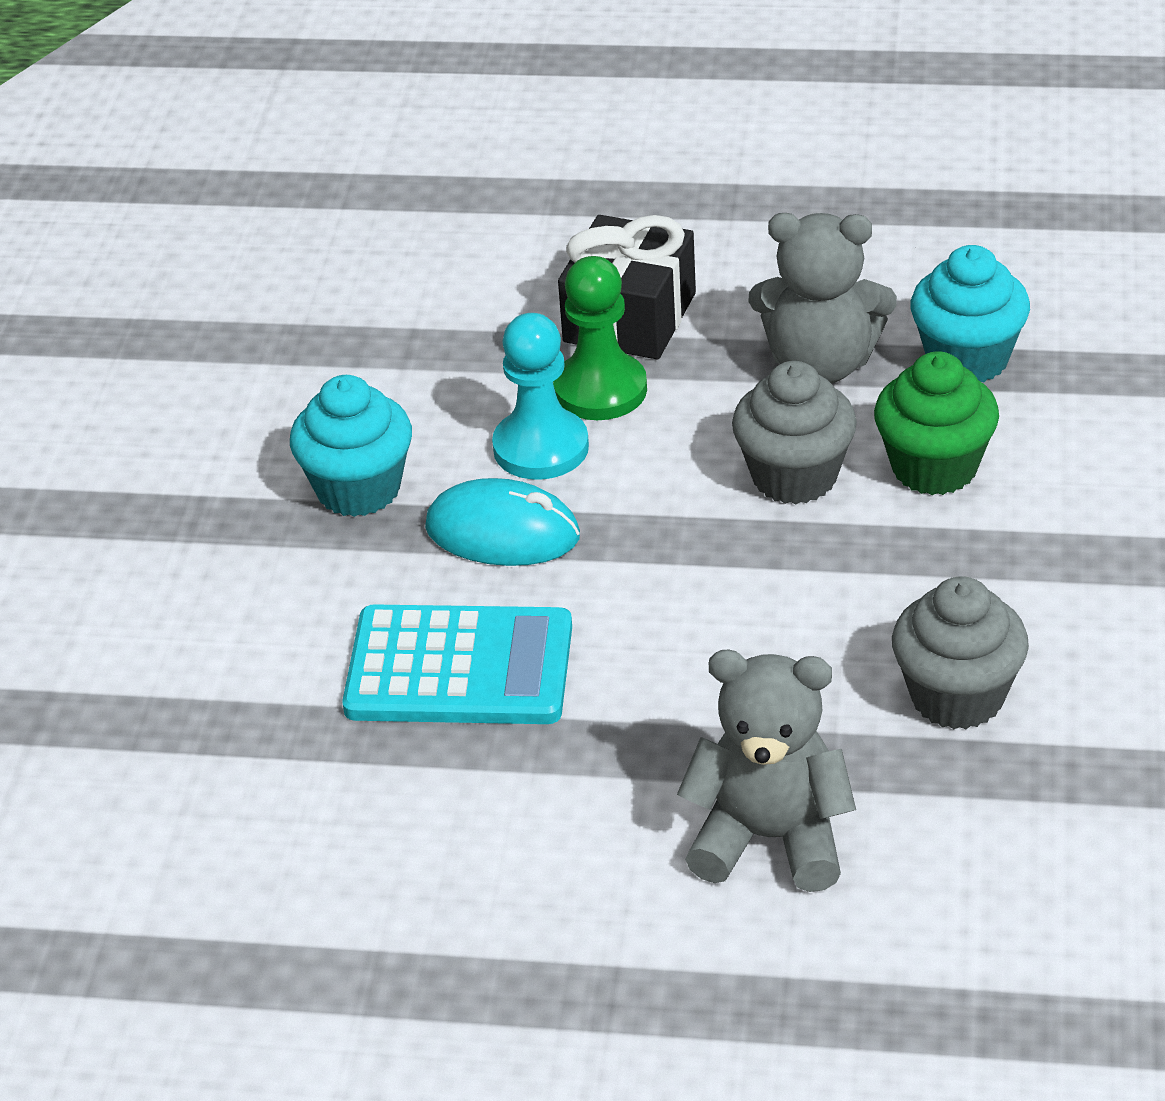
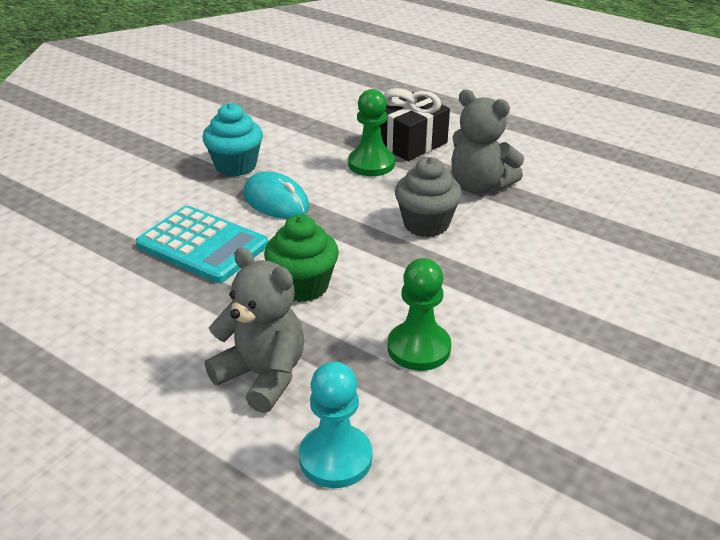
camera: 25 degrees right, 5 degrees down
(541, 448) = (324, 176): turquoise pawn -> turquoise pawn (335, 458)
(934, 467) = (497, 243): green cupcake -> green cupcake (303, 286)
(957, 696) = (419, 348): grey cupcake -> green pawn
(967, 359) = (553, 205): turquoise cupcake -> none

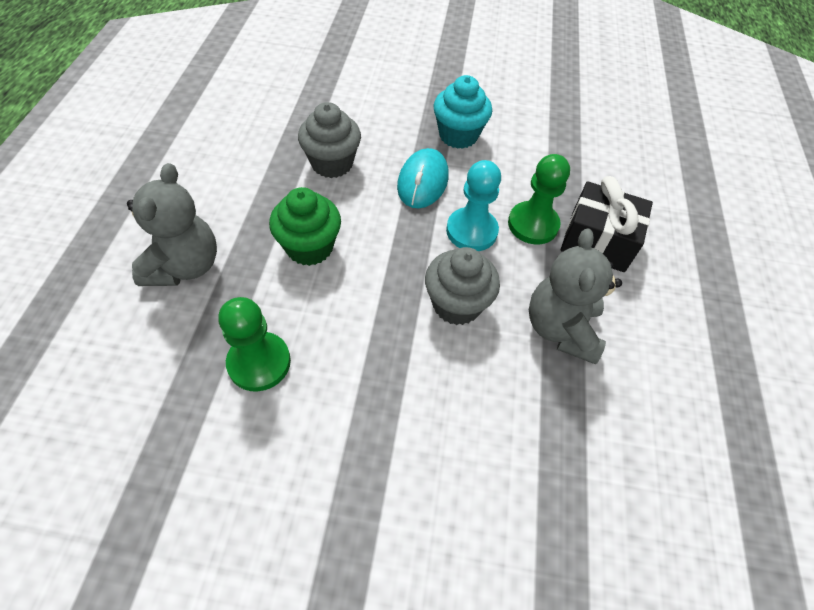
camera: 60 degrees right, 20 degrees up
(202, 245) = (332, 163): turquoise calculator -> grey cupcake
(335, 458) = (103, 350): turquoise pawn -> turquoise pawn (471, 231)

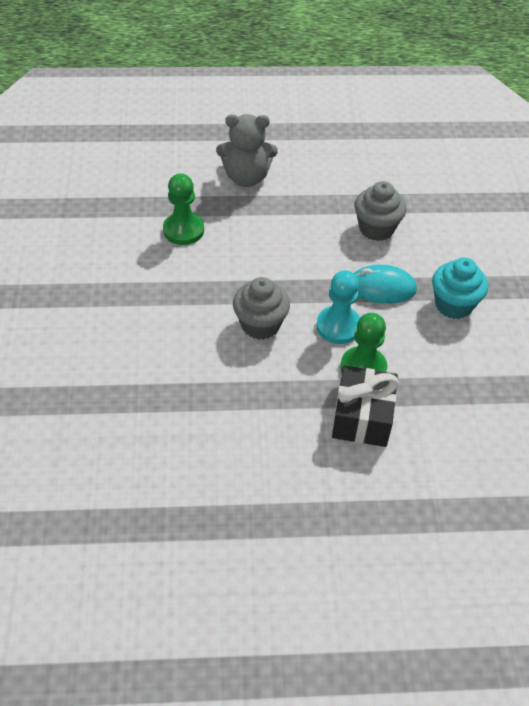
camera: 80 degrees right, 5 degrees down
(309, 247) = (285, 233): green cupcake -> none
(561, 329) = (257, 392): grey teddy bear -> none

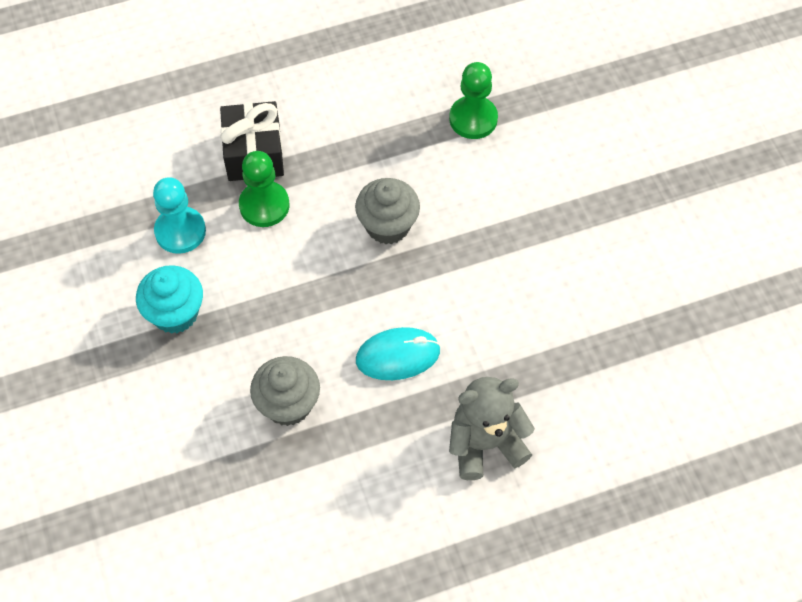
camera: 165 degrees right, 10 degrees up
(183, 230) = (528, 328): green pawn -> green pawn (473, 119)
(338, 326) = (302, 247): turquoise pawn -> turquoise pawn (180, 231)
(381, 287) = (264, 313): turquoise mouse -> turquoise mouse (398, 356)

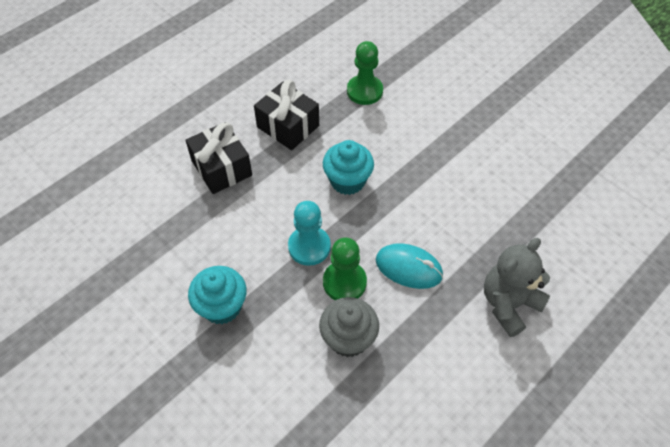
camera: 25 degrees left, 5 degrees down
(180, 231) = (194, 244): turquoise pawn -> turquoise pawn (309, 247)
(264, 205) = (249, 201): green pawn -> green pawn (344, 282)
(356, 130) = (288, 126): none -> black gift
(388, 226) = (347, 181): grey cupcake -> turquoise cupcake
(398, 356) = (408, 268): turquoise mouse -> turquoise mouse turned 60 degrees clockwise

